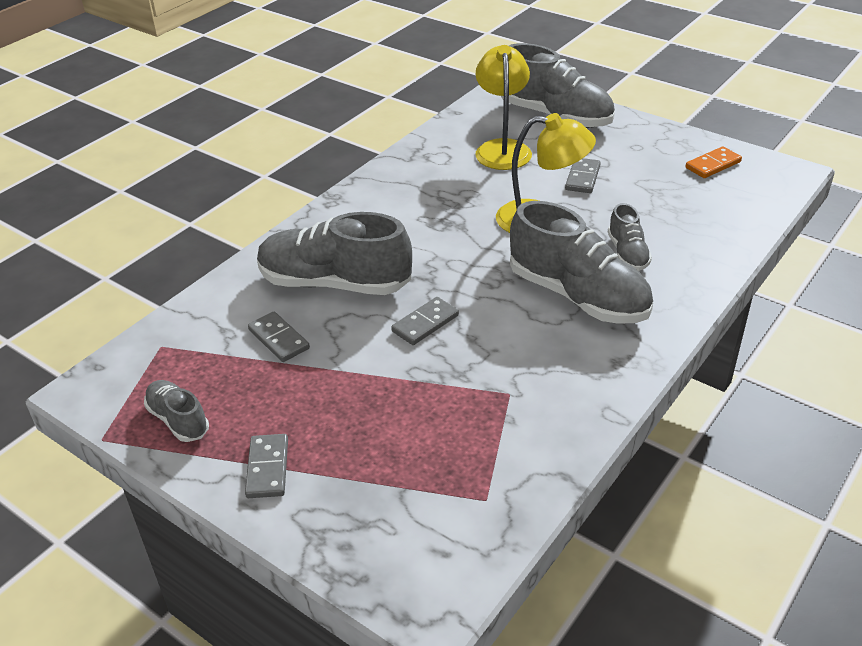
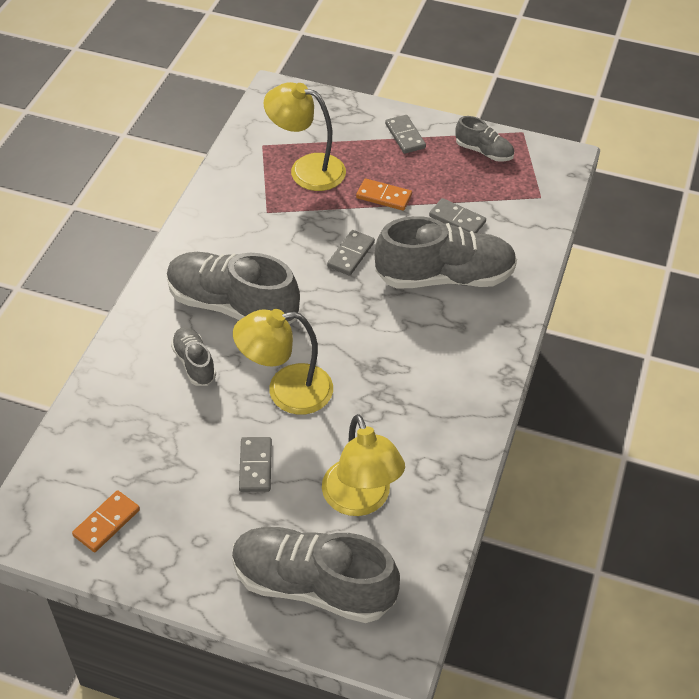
camera: 160 degrees right, 10 degrees up
(349, 384) = (384, 196): none -> orange domino
(434, 444) = (306, 169): none -> yellow lamp

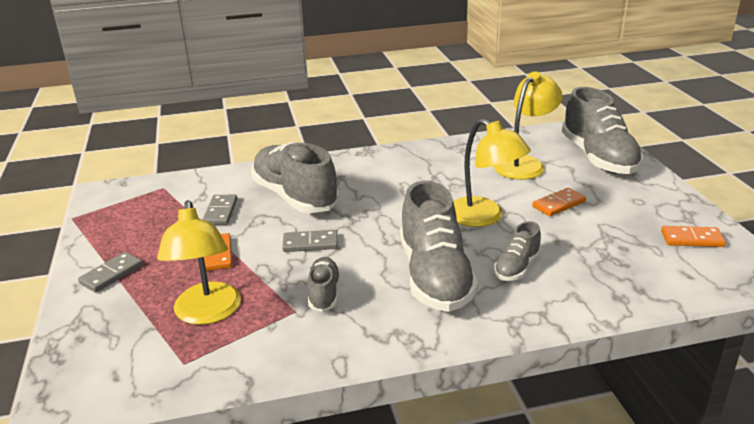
camera: 120 degrees left, 20 degrees down
(255, 466) = (559, 204): grey domino -> orange domino
(483, 151) = (114, 227): grey shoe -> grey shoe (324, 293)

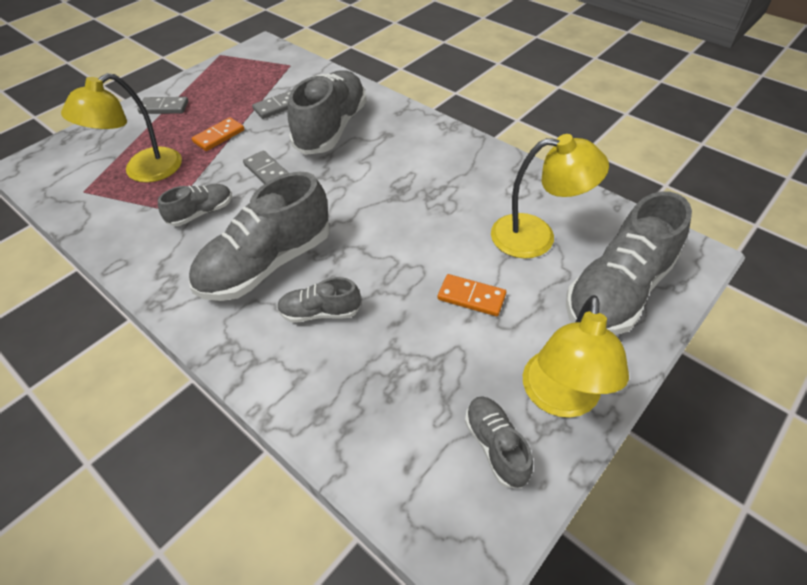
camera: 55 degrees right, 20 degrees up
(484, 217) = (394, 252): yellow lamp -> yellow lamp (560, 398)
(692, 239) = (495, 446): orange domino -> grey shoe

